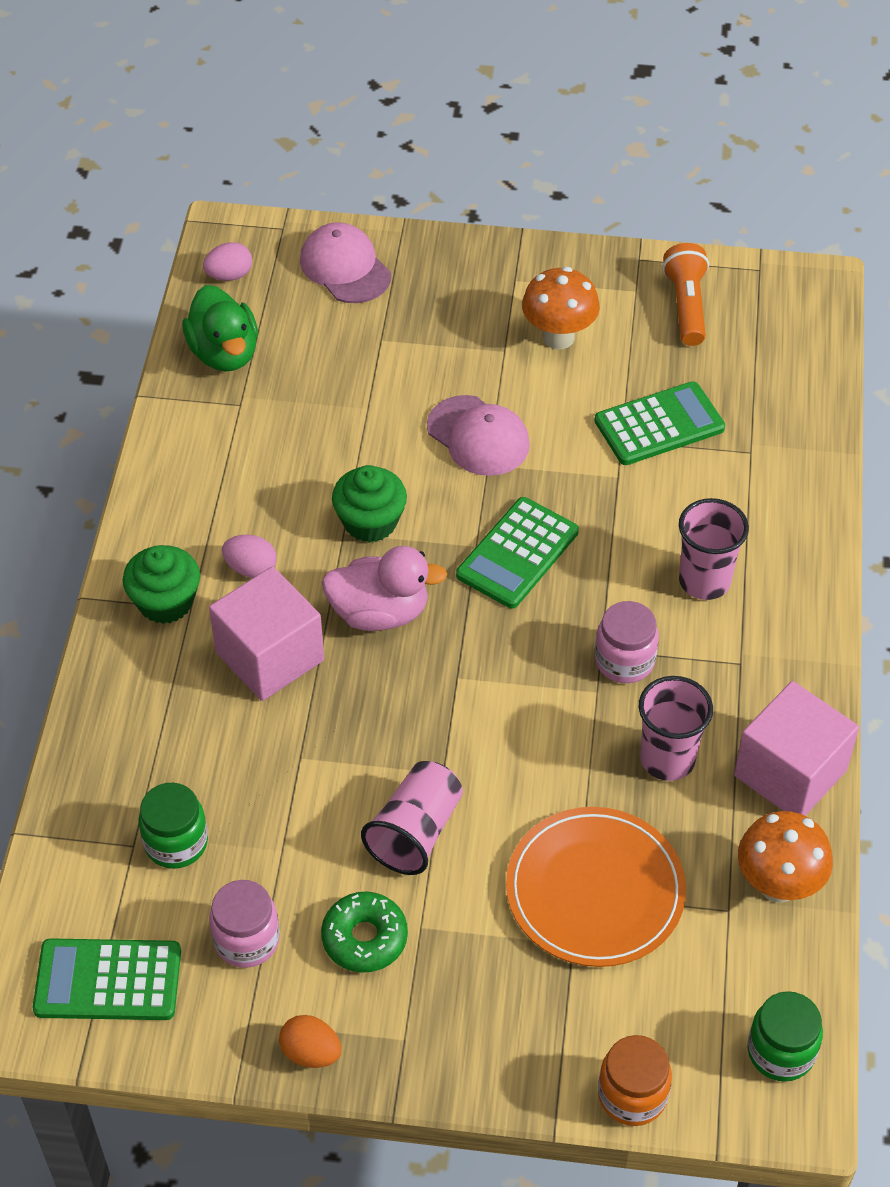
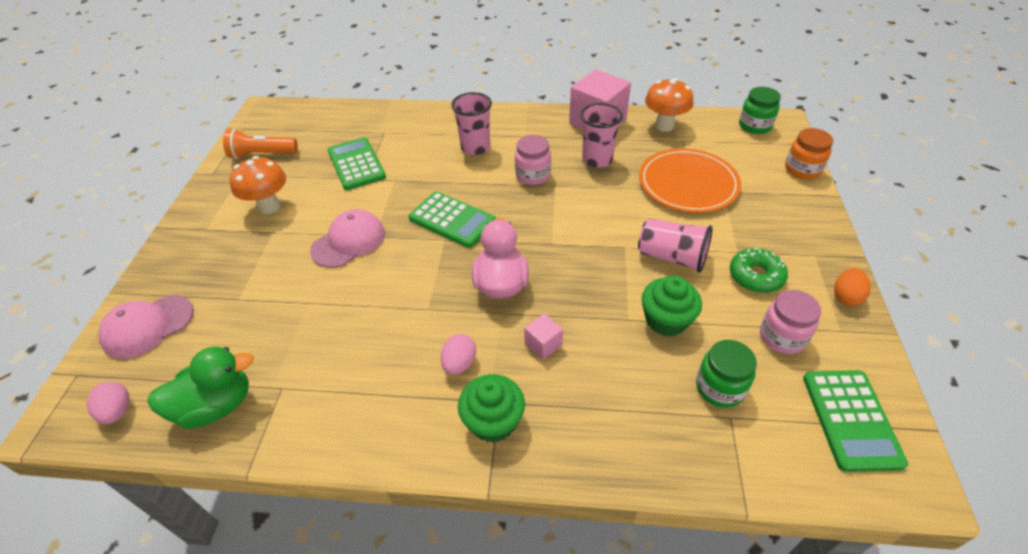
camera: 90 degrees left, 5 degrees down
(269, 656) = (543, 344): pink cube -> pink cube, size x0.46
(370, 522) = (419, 294): green cupcake -> green cupcake (666, 320)

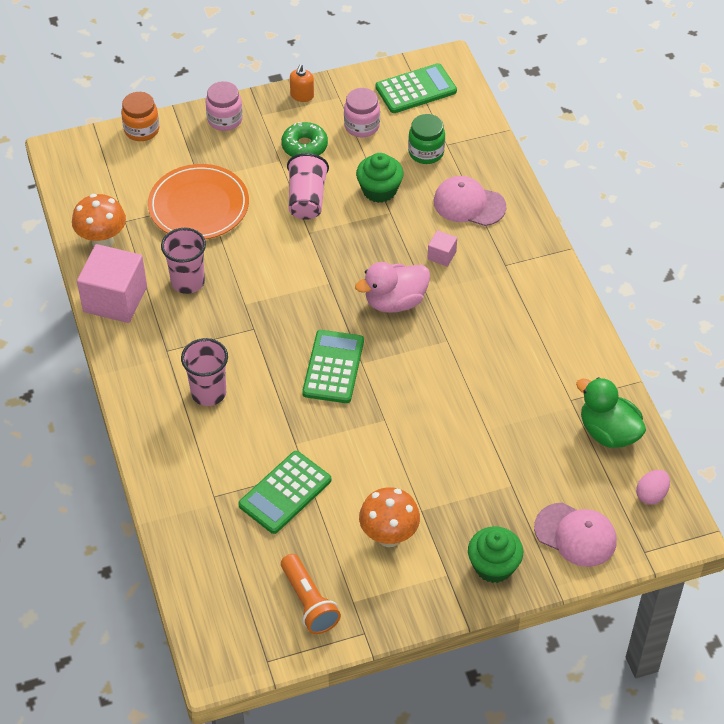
camera: 115 degrees left, 5 degrees up
(349, 241) = (402, 437): pink cap -> pink cap (469, 204)
(459, 363) = (487, 299): pink egg -> none
(493, 421) = (522, 262): green cupcake -> green cupcake (493, 566)
(533, 175) = (236, 326): pink jar -> pink jar (225, 120)
(754, 126) = (76, 170): green jar -> none
(846, 297) = (302, 95): orange egg -> orange soap dispenser

